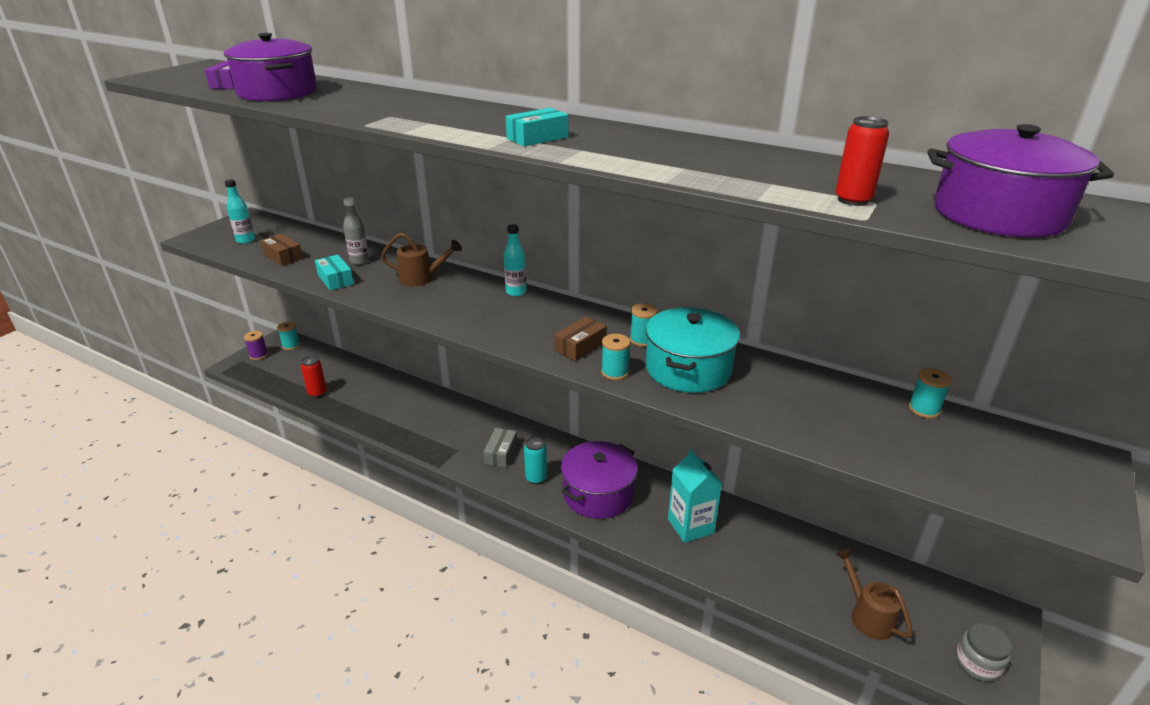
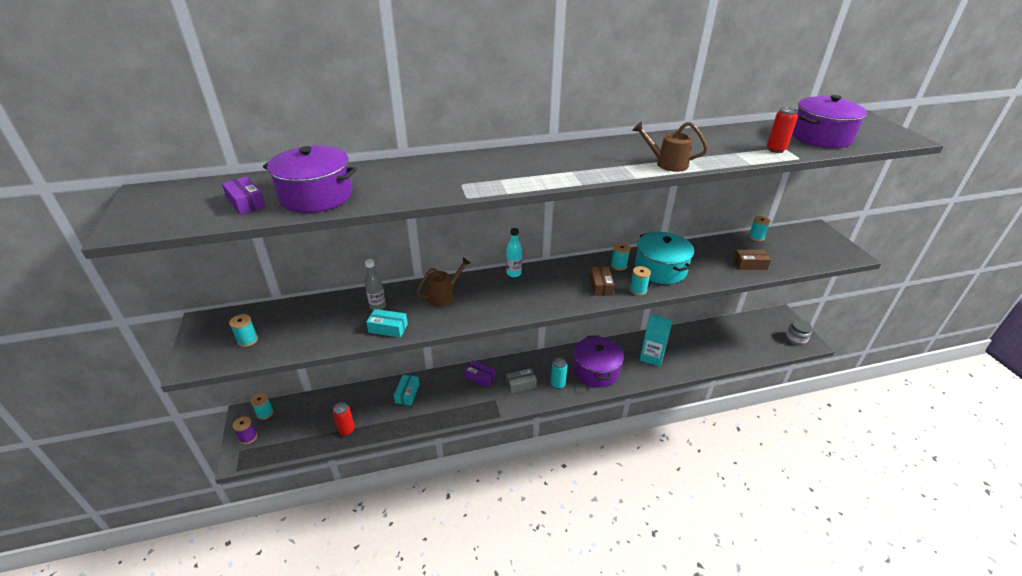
camera: 45 degrees left, 5 degrees up
(245, 240) = (247, 340): turquoise bottle -> turquoise spool
(283, 256) = (311, 335): brown box -> brown box (749, 264)
(475, 422) = (480, 377): none -> purple box
(501, 453) = (521, 384): grey box -> grey box turned 75 degrees counterclockwise
(537, 138) = (584, 166): turquoise box -> turquoise box (407, 393)
(867, 615) = (750, 347): brown watering can -> brown watering can (667, 163)

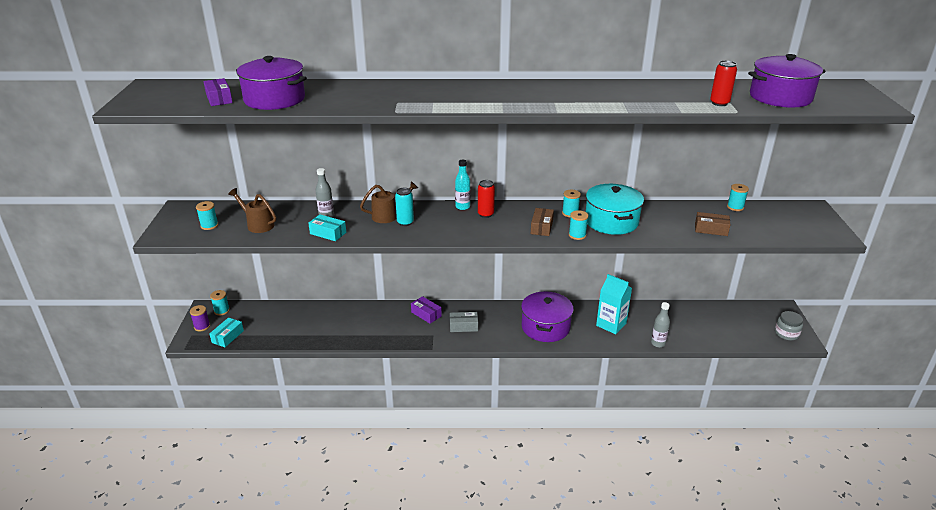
camera: 15 degrees right, 5 degrees down
(346, 430) = (287, 335): red can -> red can (485, 214)
(407, 393) = (352, 316): turquoise box -> turquoise box (227, 336)
(558, 384) = (500, 332): turquoise can -> turquoise can (405, 222)
(667, 163) = (597, 104): brown watering can -> brown watering can (257, 224)
(699, 369) = (658, 343): none -> grey bottle

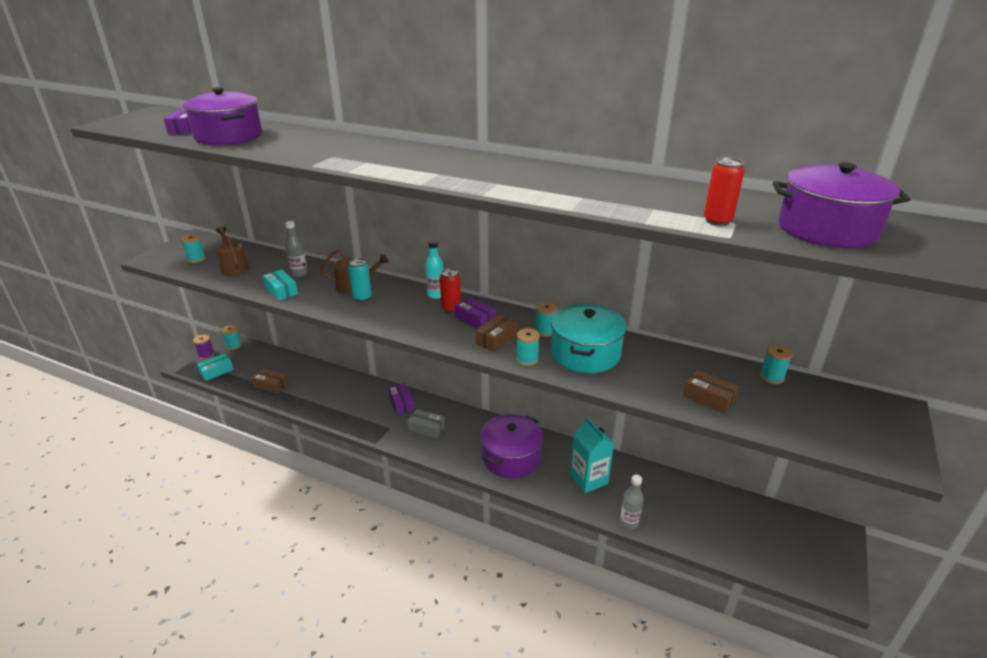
camera: 25 degrees right, 0 degrees up
(295, 333) = (271, 385): none -> brown box
(512, 217) = (475, 320): none -> purple box
(786, 333) = (820, 572): grey jar -> none

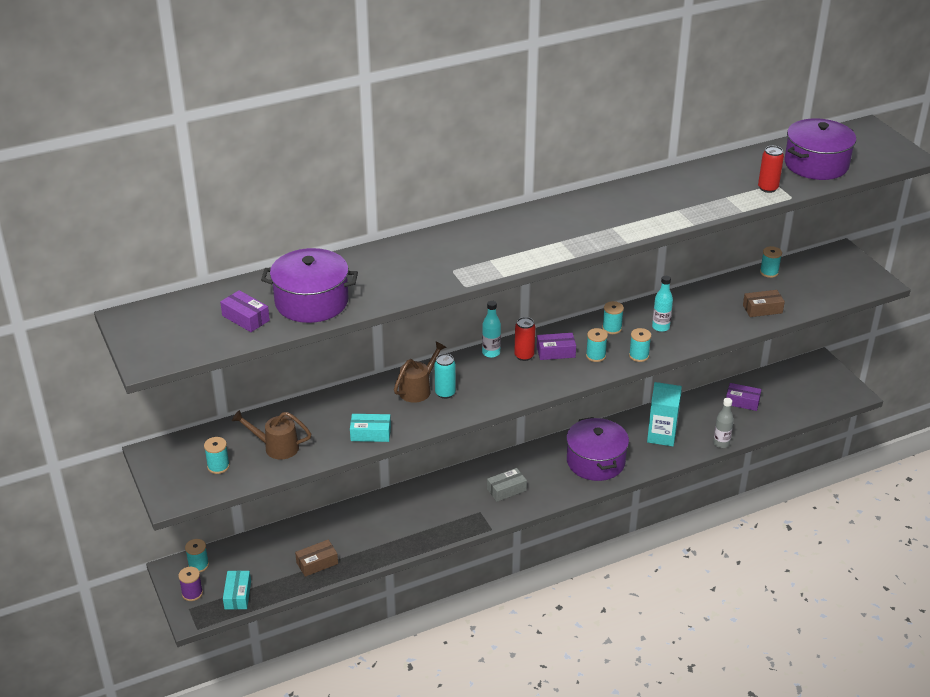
camera: 50 degrees left, 5 degrees up
(299, 273) = (347, 411): grey bottle -> none
(401, 403) = (453, 488): purple box -> purple box (742, 402)
(496, 339) = (595, 356): brown box -> turquoise spool
(585, 353) = (660, 327): turquoise pot -> turquoise bottle

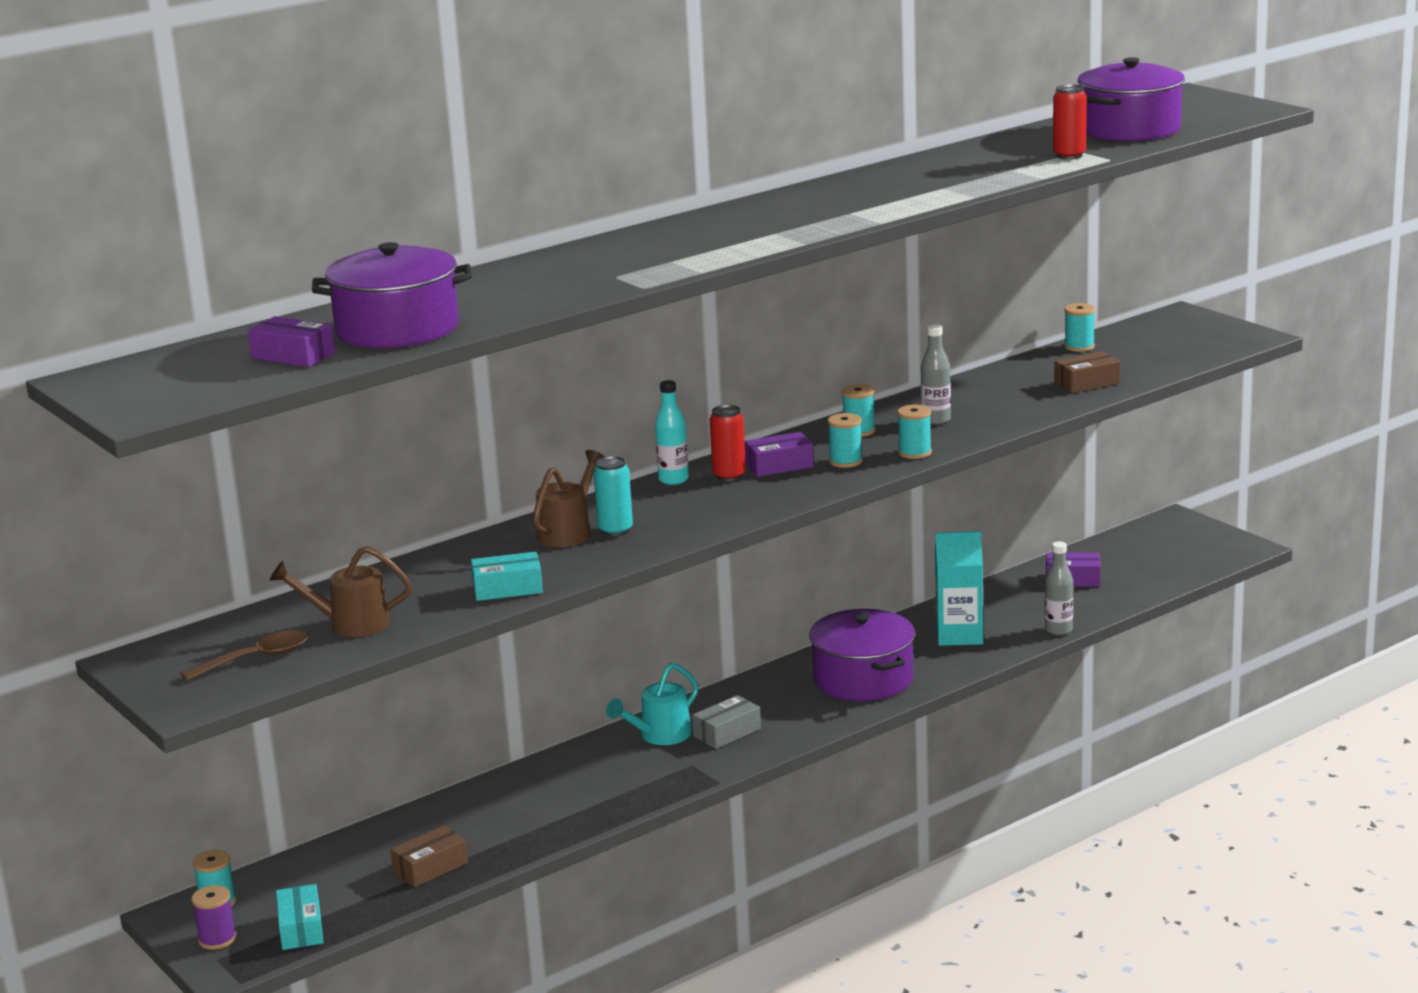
camera: 10 degrees left, 15 degrees down
(218, 466) = (256, 658): turquoise spool -> brown spoon
(468, 484) = (659, 736): none -> turquoise watering can
(660, 327) = (936, 420): turquoise bottle -> grey bottle

